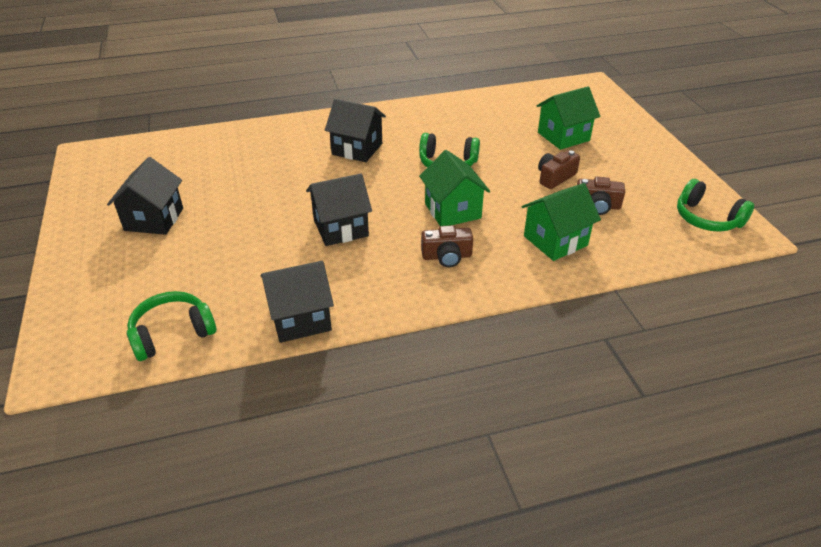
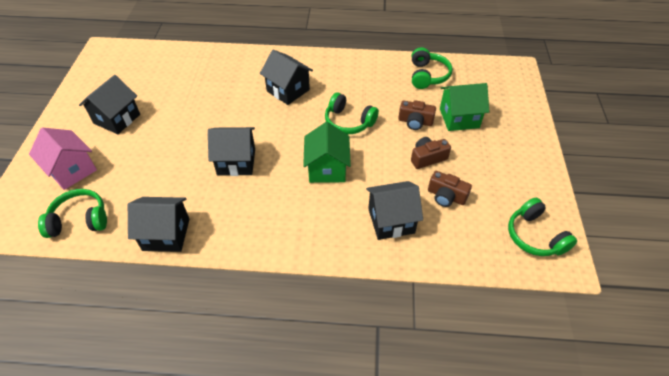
camera: 20 degrees right, 10 degrees up
(126, 285) = (72, 170): none -> pink house
(447, 256) = (298, 211): brown camera -> brown camera (415, 122)
(505, 106) = (427, 75): none -> green headphones
(555, 241) = (391, 221): green house -> black house

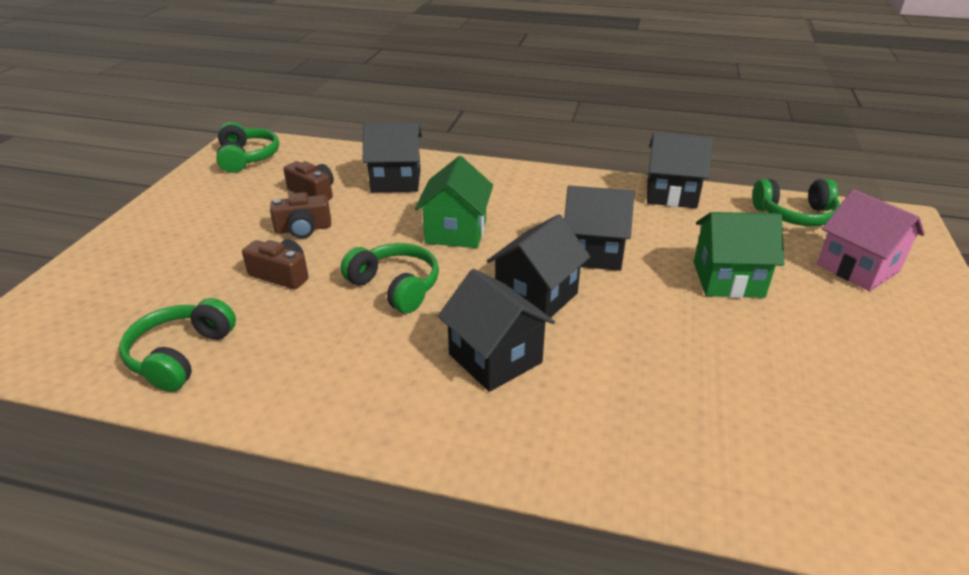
camera: 170 degrees left, 15 degrees down
(117, 119) = (844, 340): black house -> black house (536, 296)
(459, 118) = (203, 272): green house -> green house (728, 279)

